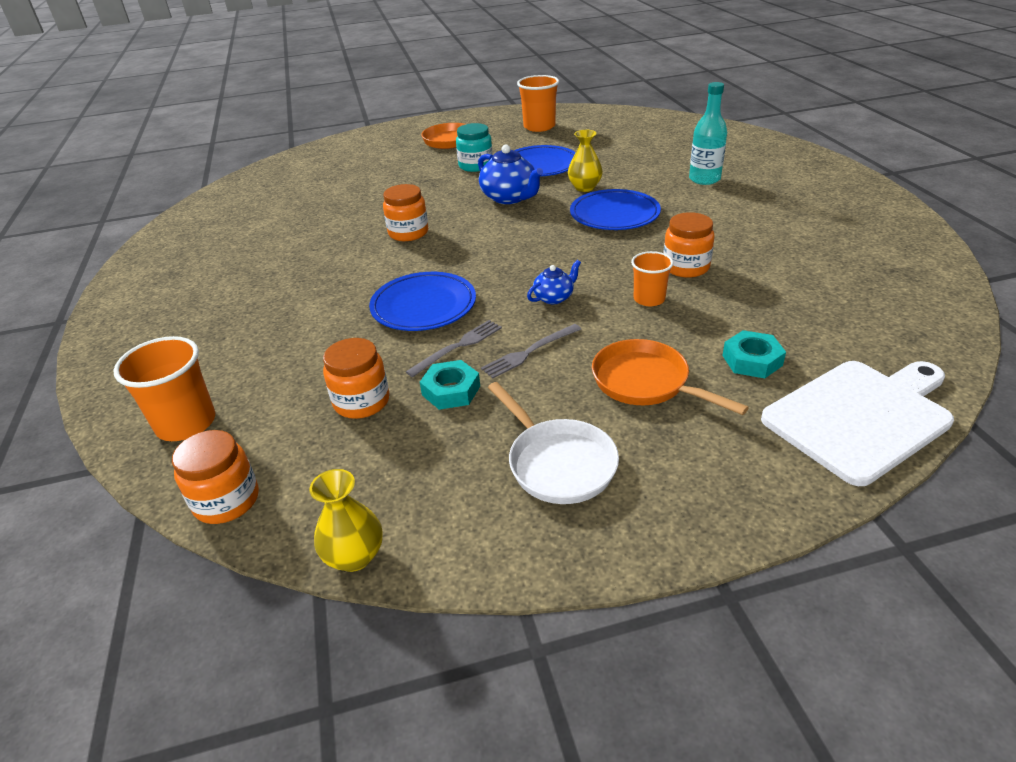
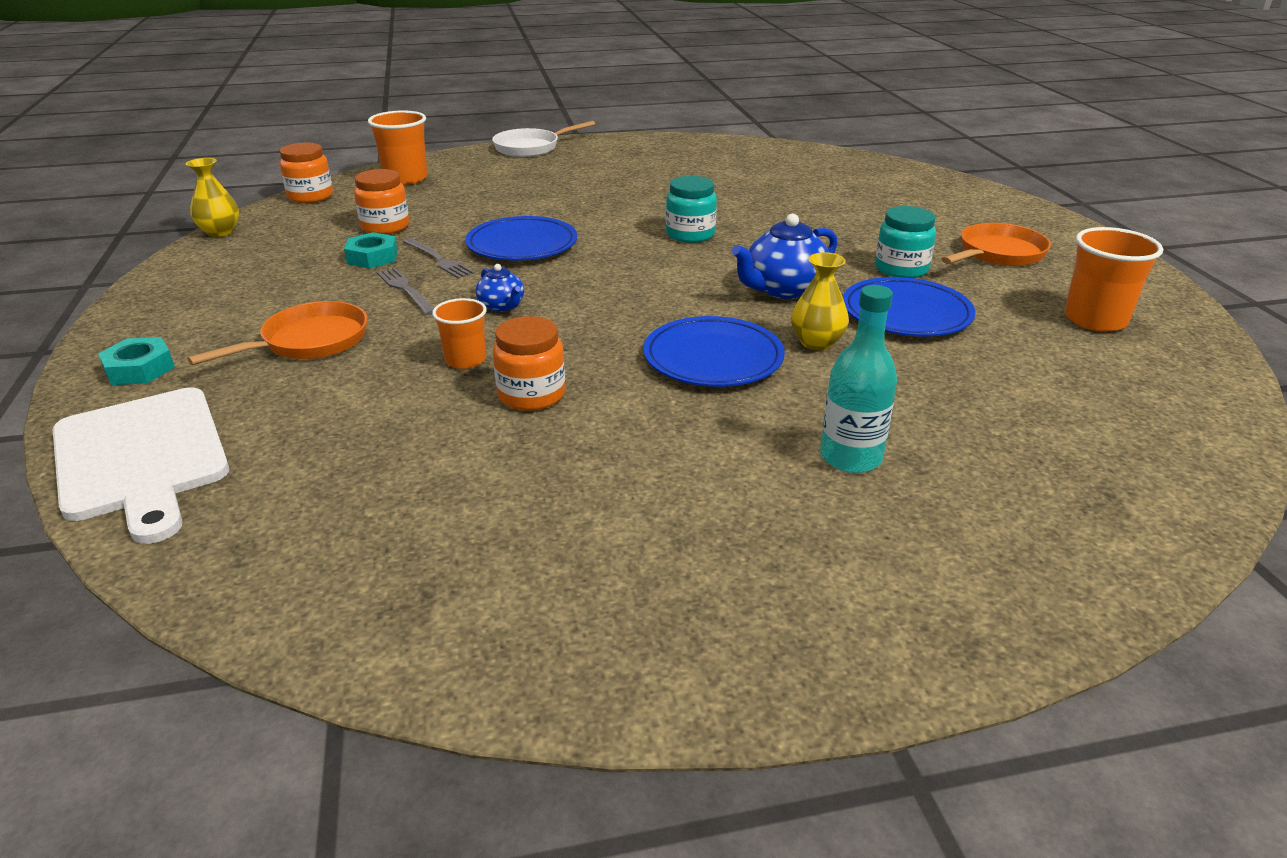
camera: 90 degrees right, 5 degrees down
(408, 233) = (690, 234): orange jar -> turquoise jar
(558, 463) = (239, 295): white pan -> white pan (530, 147)
(752, 360) = (294, 408): turquoise nut -> turquoise nut (139, 369)

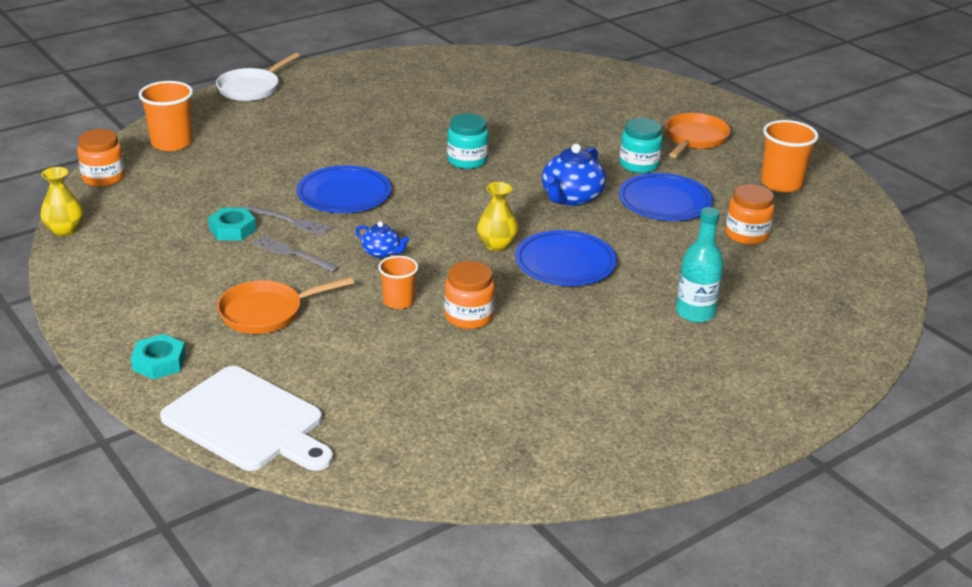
camera: 25 degrees left, 0 degrees up
(309, 342) = (266, 312): orange pan -> orange pan turned 135 degrees counterclockwise
(385, 227) = (210, 198): orange jar -> orange jar (747, 234)
(816, 342) = (623, 237): yellow vase -> yellow vase (496, 245)

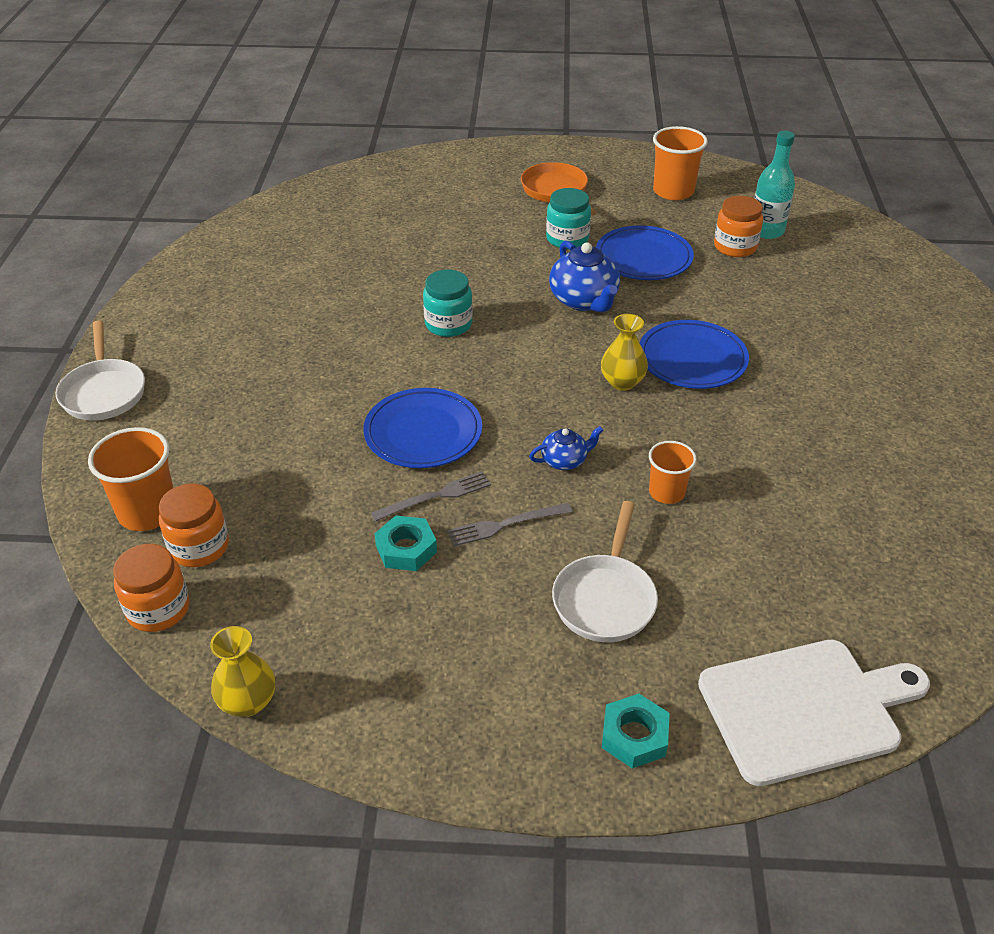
camera: 50 degrees left, 10 degrees up
(266, 312) = (605, 598): orange pan -> white pan
(469, 317) = (732, 459): orange jar -> orange jar (199, 547)
(695, 313) = (831, 332): turquoise bottle -> turquoise bottle (766, 231)

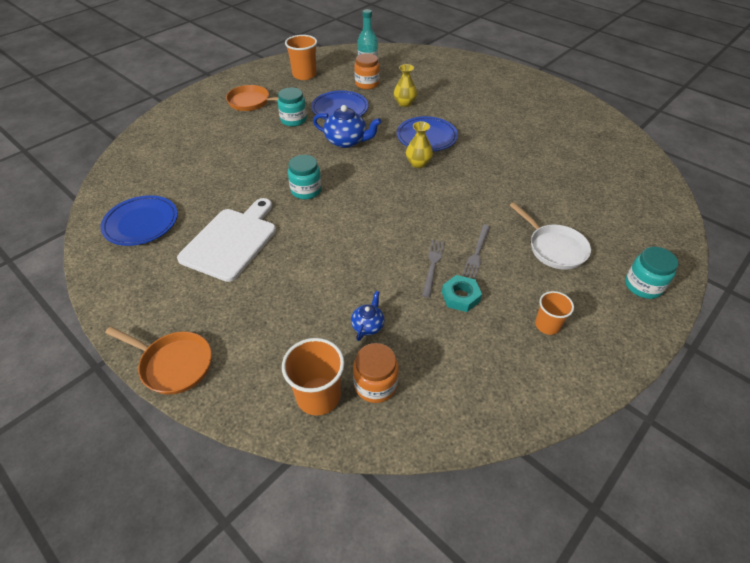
camera: 50 degrees left, 5 degrees up
(104, 392) = (173, 364): white pan -> orange pan
(158, 609) = (410, 431): orange jar -> none
(248, 702) = (520, 422): yellow vase -> yellow vase (404, 103)
(423, 433) = (380, 244): blue plate -> blue plate (141, 223)
(565, 460) = (452, 210): blue teapot -> blue teapot (368, 325)
(634, 736) = (643, 286): turquoise nut -> turquoise jar
(666, 492) = (504, 193): orange cup -> orange cup (547, 325)
(805, 708) = (659, 229): white cutting board -> white cutting board (231, 241)

